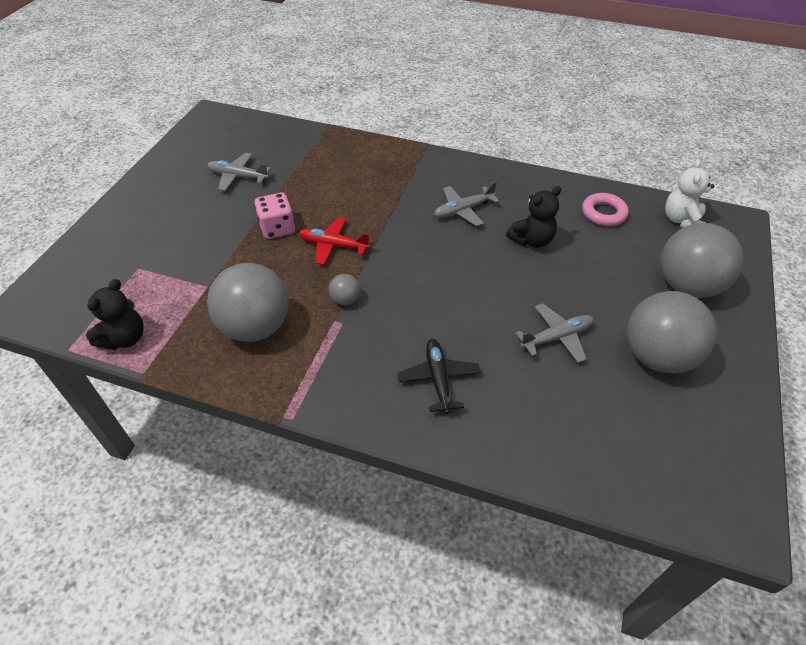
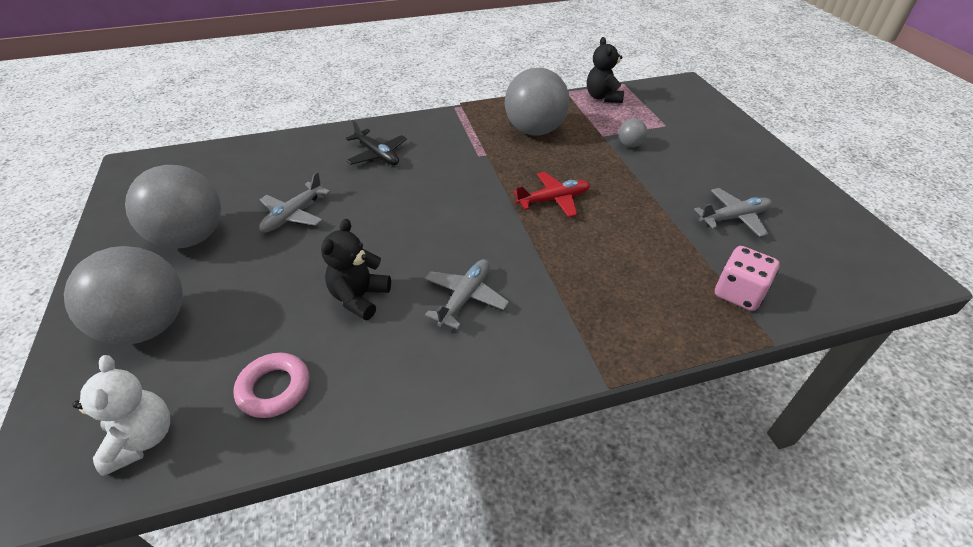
camera: 145 degrees right, 5 degrees down
(277, 228) = (620, 191): pink dice -> pink dice (738, 293)
(345, 300) = (493, 169): grey ball -> grey ball (630, 145)

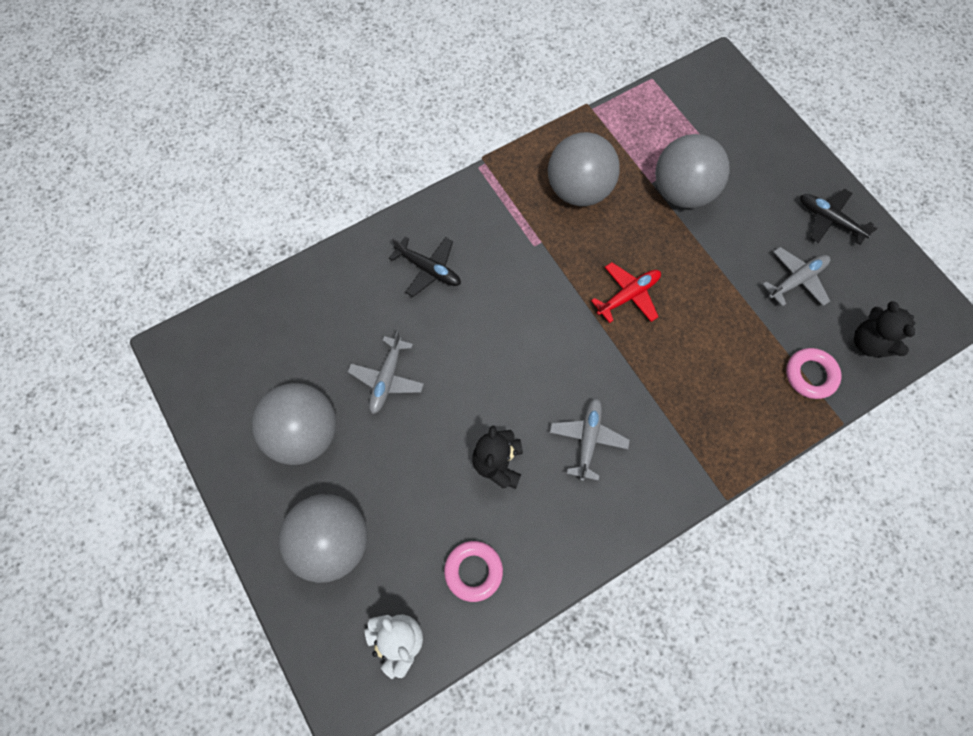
camera: 15 degrees left, 25 degrees up
(603, 97) = (635, 111): black teddy bear -> black teddy bear (869, 343)
(630, 145) = (682, 192): grey ball -> grey ball, size x2.35
(738, 293) = (810, 375): pink dice -> pink ring
(775, 183) = (829, 220): none -> black plane

